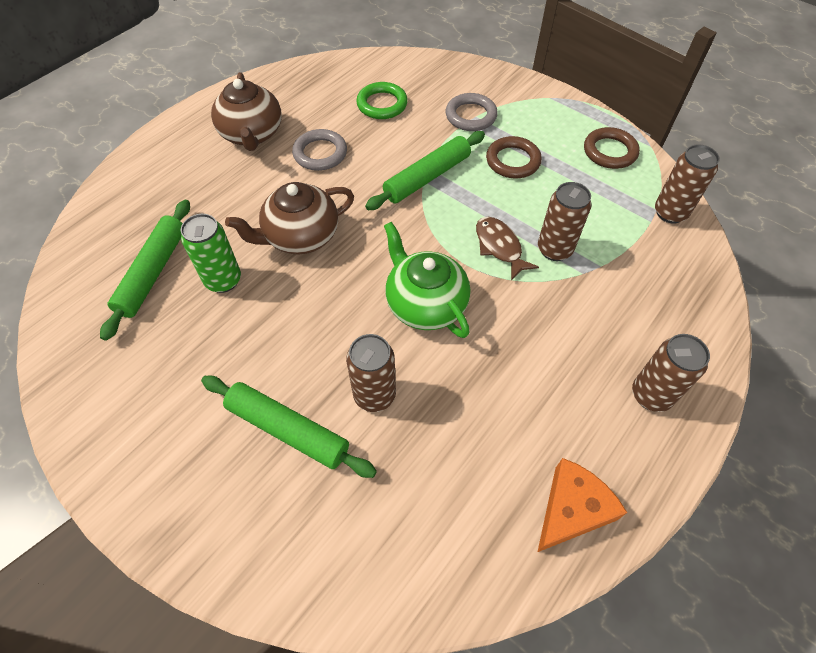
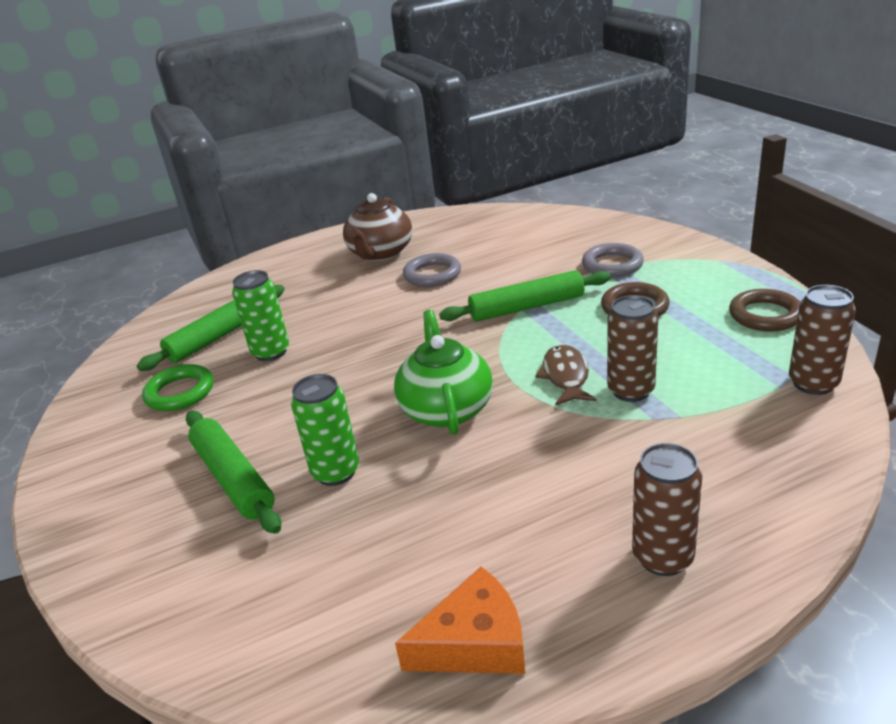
camera: 30 degrees right, 25 degrees down
(301, 236) = (365, 332): brown teapot -> none
(374, 395) = (336, 472): brown can -> green can
(382, 104) = (522, 246): green ring -> green ring (180, 392)

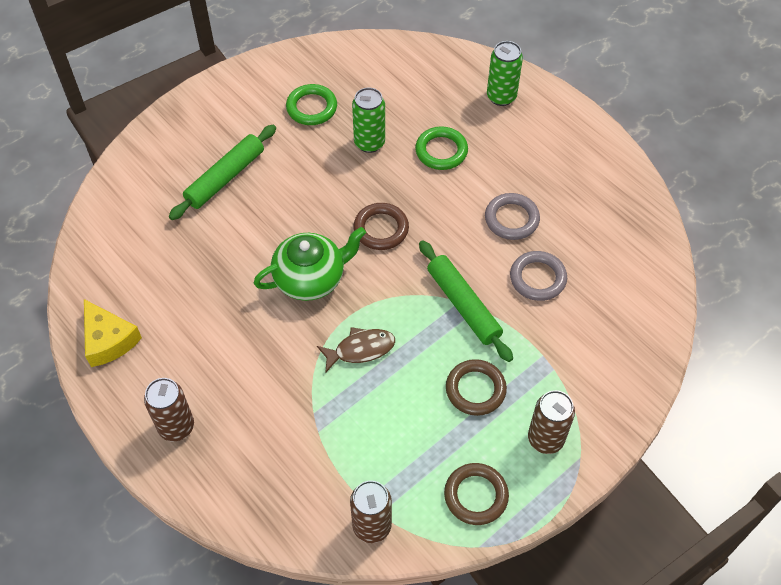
camera: 70 degrees right, 25 degrees up
(218, 336) = (388, 99): green rolling pin -> none
(319, 307) = (441, 151): none -> green ring
(336, 472) = (236, 232): green can -> green can (501, 97)
(380, 253) = (547, 166): brown teapot -> none
(400, 352) = (381, 229): none -> brown ring
(475, 643) = (108, 340): orange cheese -> yellow cheese
(612, 265) = (554, 364): grey ring -> grey ring (537, 278)
(631, 390) = (347, 396): brown can -> brown can (545, 439)

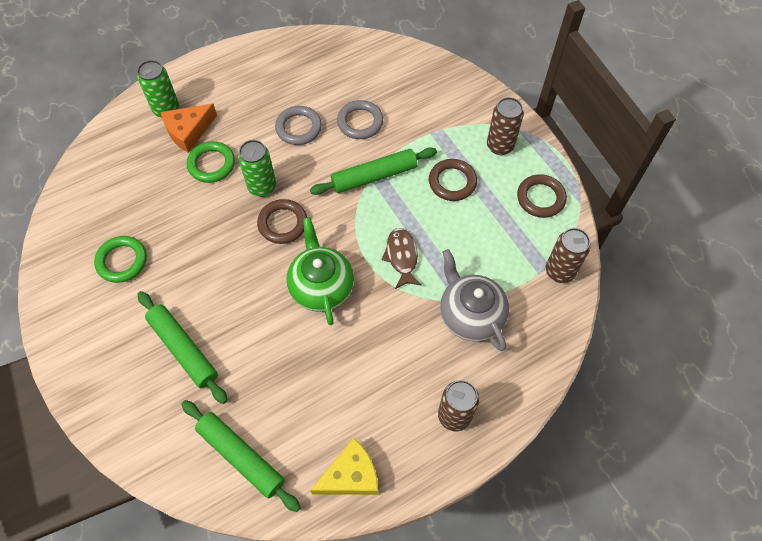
camera: 80 degrees left, 5 degrees up
(123, 246) = (241, 457): none -> green rolling pin
(298, 430) = (470, 315): none -> grey teapot
(369, 143) = (183, 218): green can -> green can (262, 187)
(478, 122) = (188, 131): none -> orange cheese

